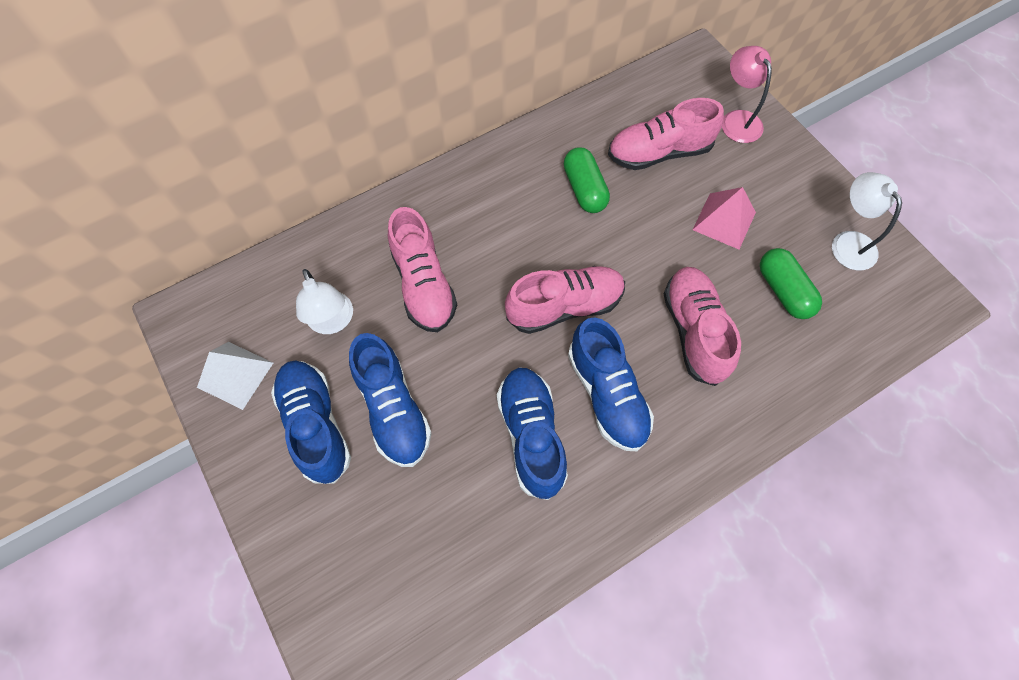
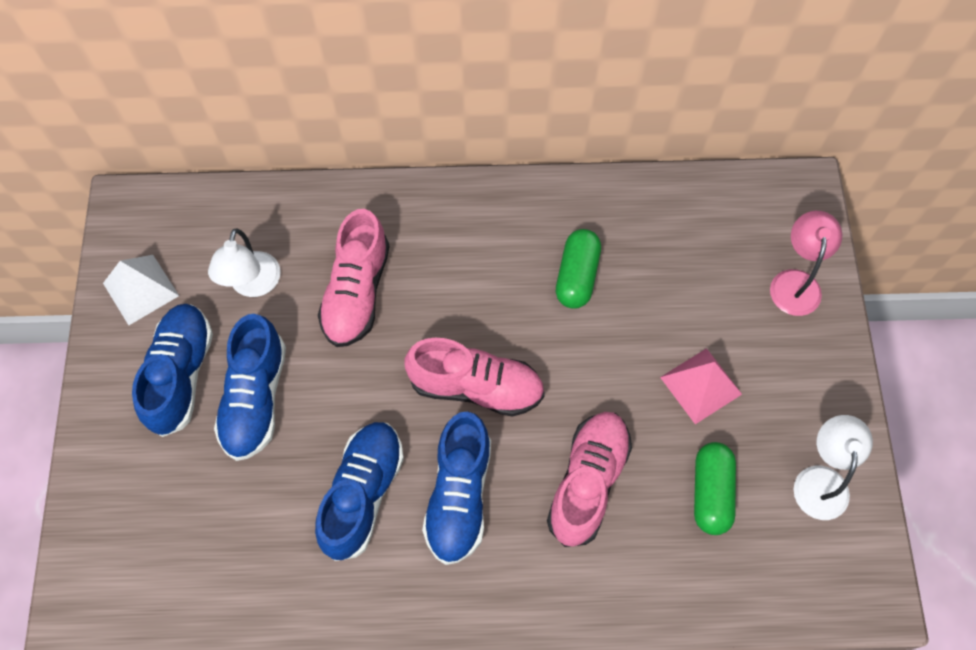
camera: 30 degrees right, 0 degrees up
(658, 153) = (682, 276): pink shoe -> none

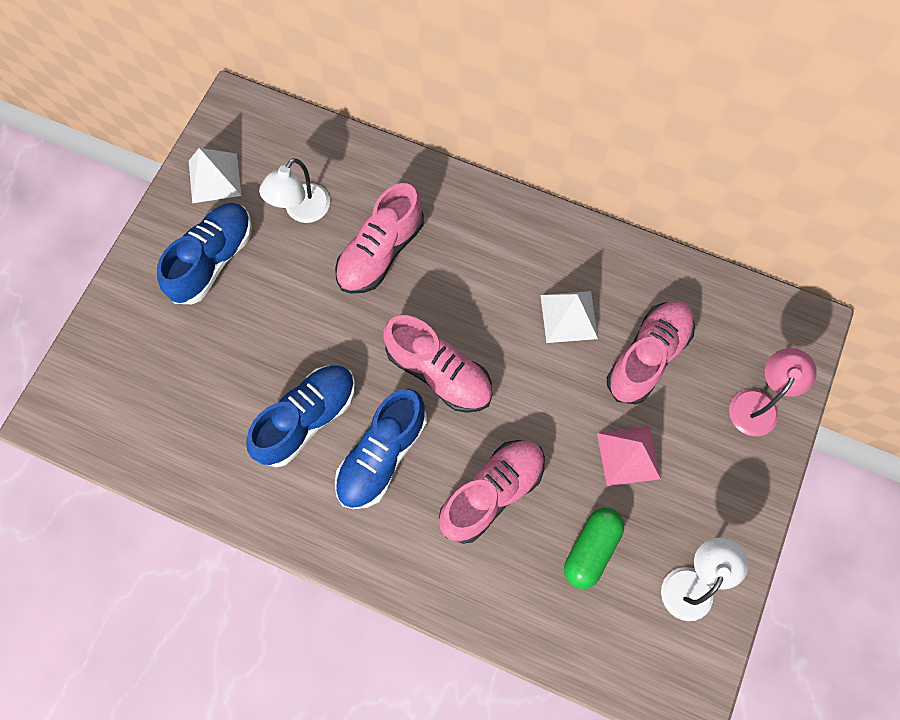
camera: 25 degrees right, 5 degrees up
(255, 398) = (260, 304): blue shoe -> none
(577, 276) = (568, 316): green capsule -> white pyramid
(671, 282) = (647, 356): none -> pink shoe

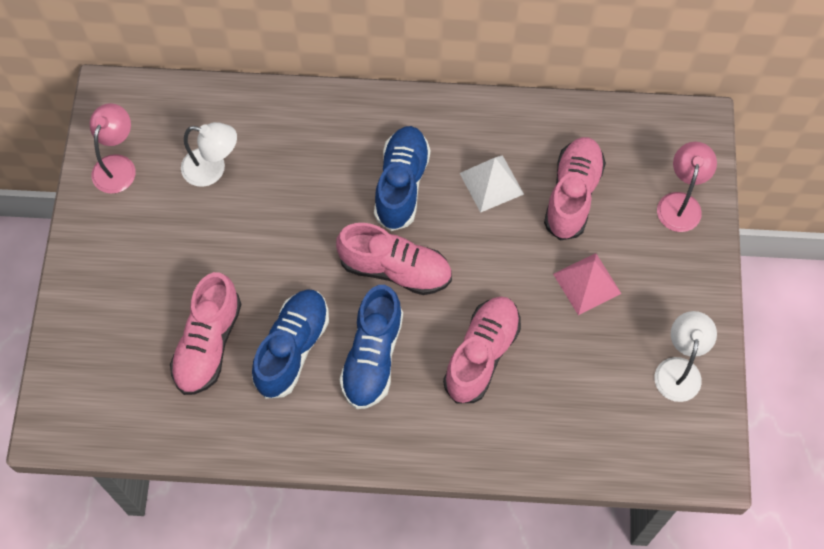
camera: 20 degrees left, 5 degrees down
(213, 260) = (147, 239): blue shoe -> blue shoe (401, 185)
(214, 178) = (117, 165): white pyramid -> pink lamp
(301, 211) = (212, 169): white lamp -> white lamp turned 90 degrees counterclockwise
(380, 252) = (300, 182): pink shoe -> pink shoe (208, 344)
(591, 549) = (584, 372): green capsule -> none

